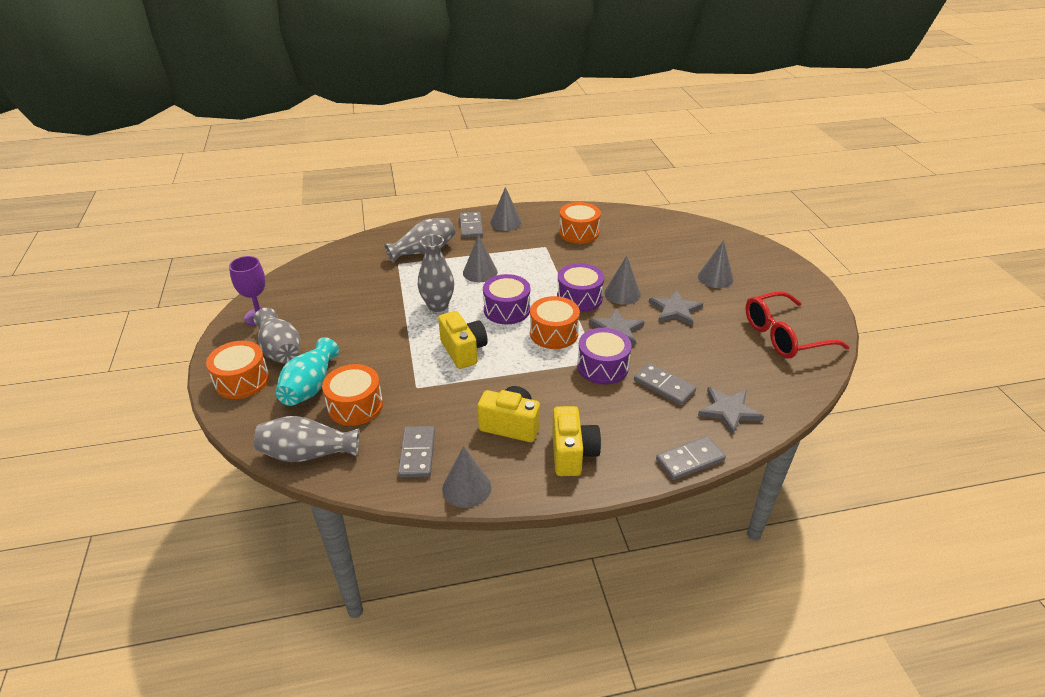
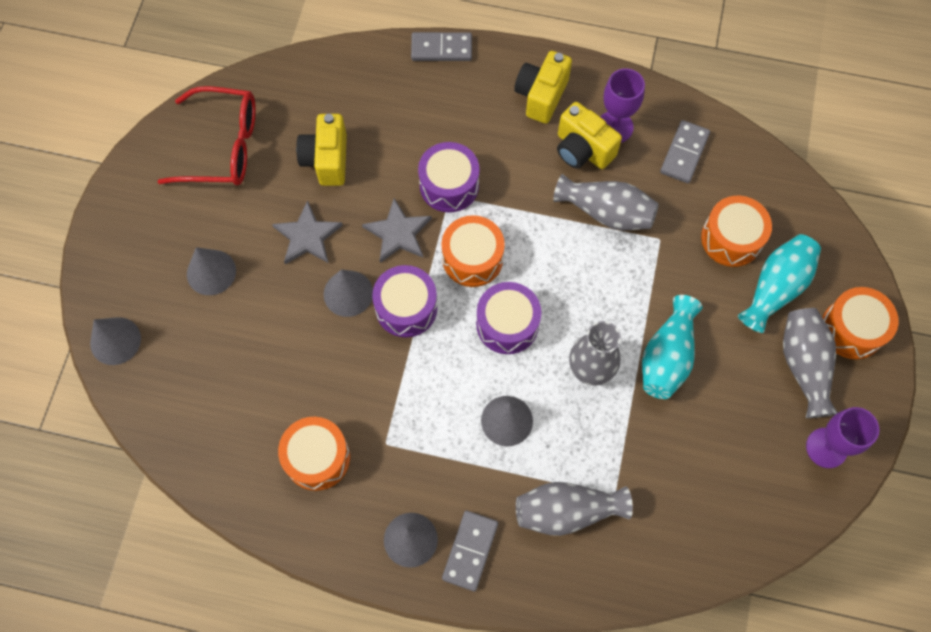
camera: 155 degrees left, 30 degrees up
(308, 454) = (789, 195): grey vase -> grey vase (606, 212)
(386, 326) = (667, 357): none -> turquoise vase
(463, 351) = (589, 273): yellow camera -> yellow camera (326, 159)
(466, 487) = (651, 100): grey cone -> grey cone (115, 341)
(491, 452) = (615, 127): none -> purple goblet
(664, 386) = (404, 134): grey domino -> none
(728, 411) = (365, 81): grey star -> none

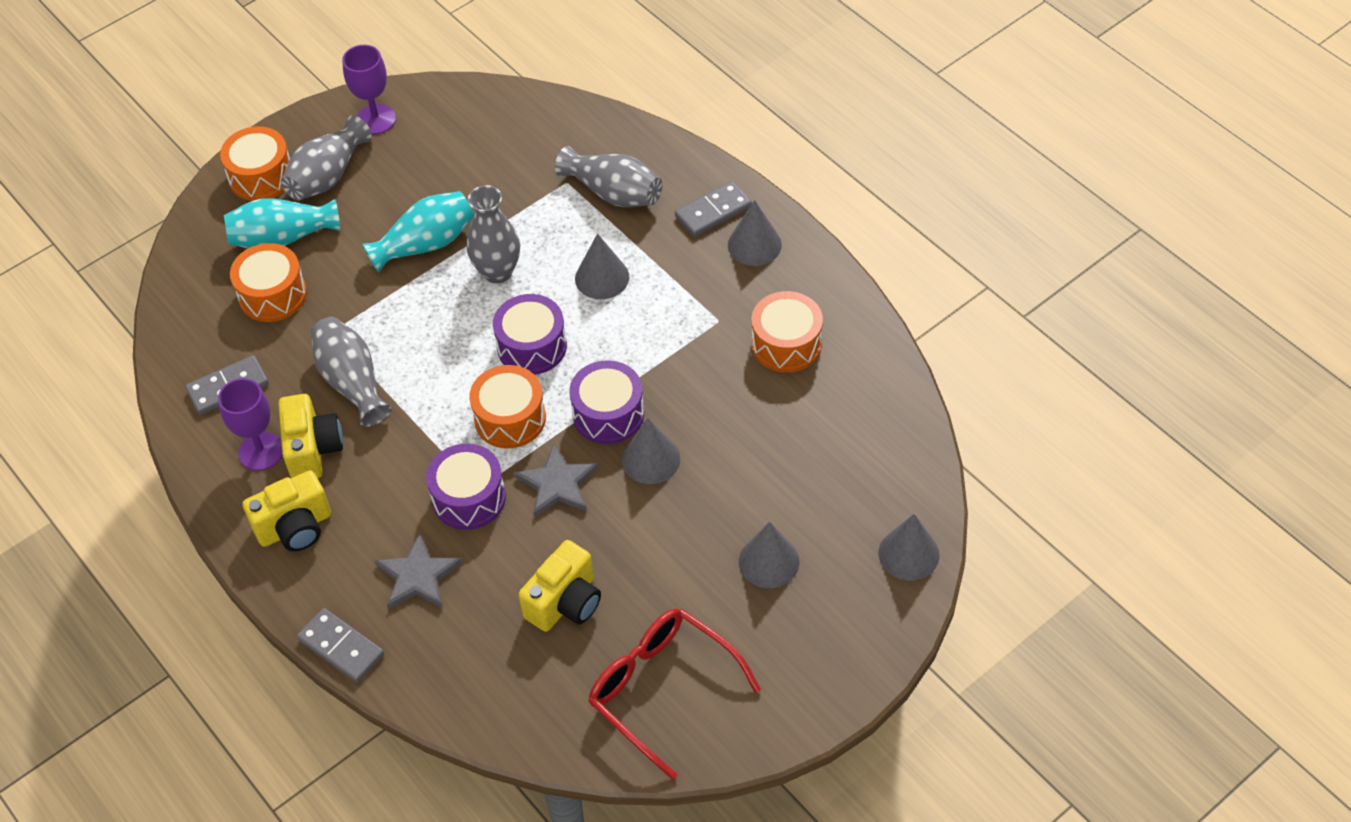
camera: 140 degrees left, 15 degrees down
(307, 236) = (647, 536): grey star -> grey star (418, 576)

